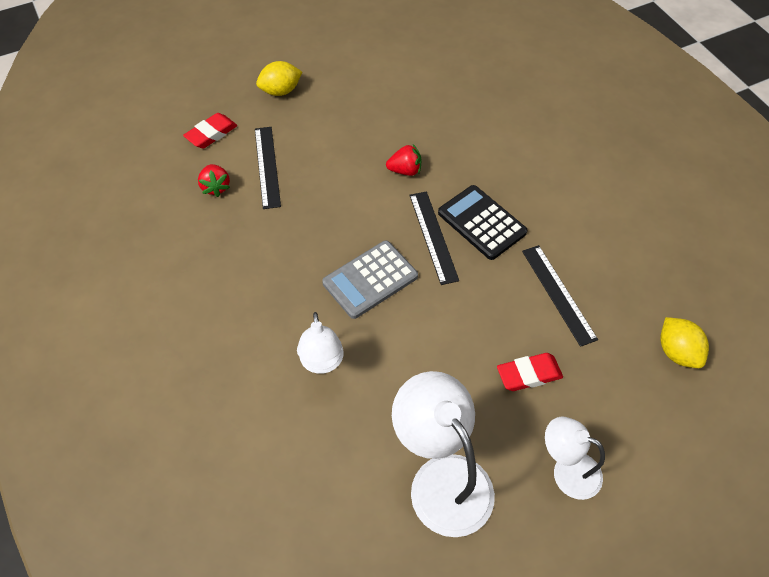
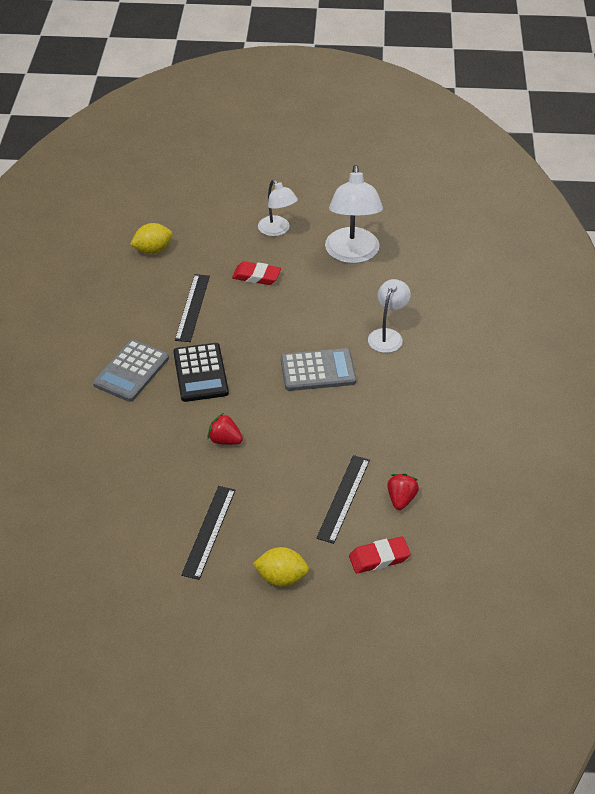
camera: 150 degrees left, 10 degrees down
(433, 236) = (246, 379): black ruler -> black ruler (209, 531)
(545, 195) = (131, 371): none -> grey calculator
(677, 352) = (153, 250): yellow lemon -> yellow lemon turned 60 degrees clockwise

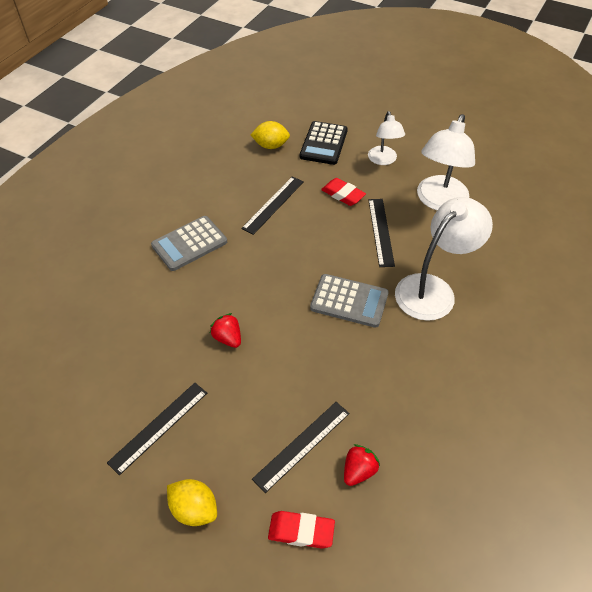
camera: 25 degrees right, 5 degrees up
(200, 373) = (245, 266): black calculator -> black calculator (323, 144)
(312, 300) = (380, 231): none -> black ruler
(387, 335) = (433, 289): white lamp -> white lamp, size x1.69

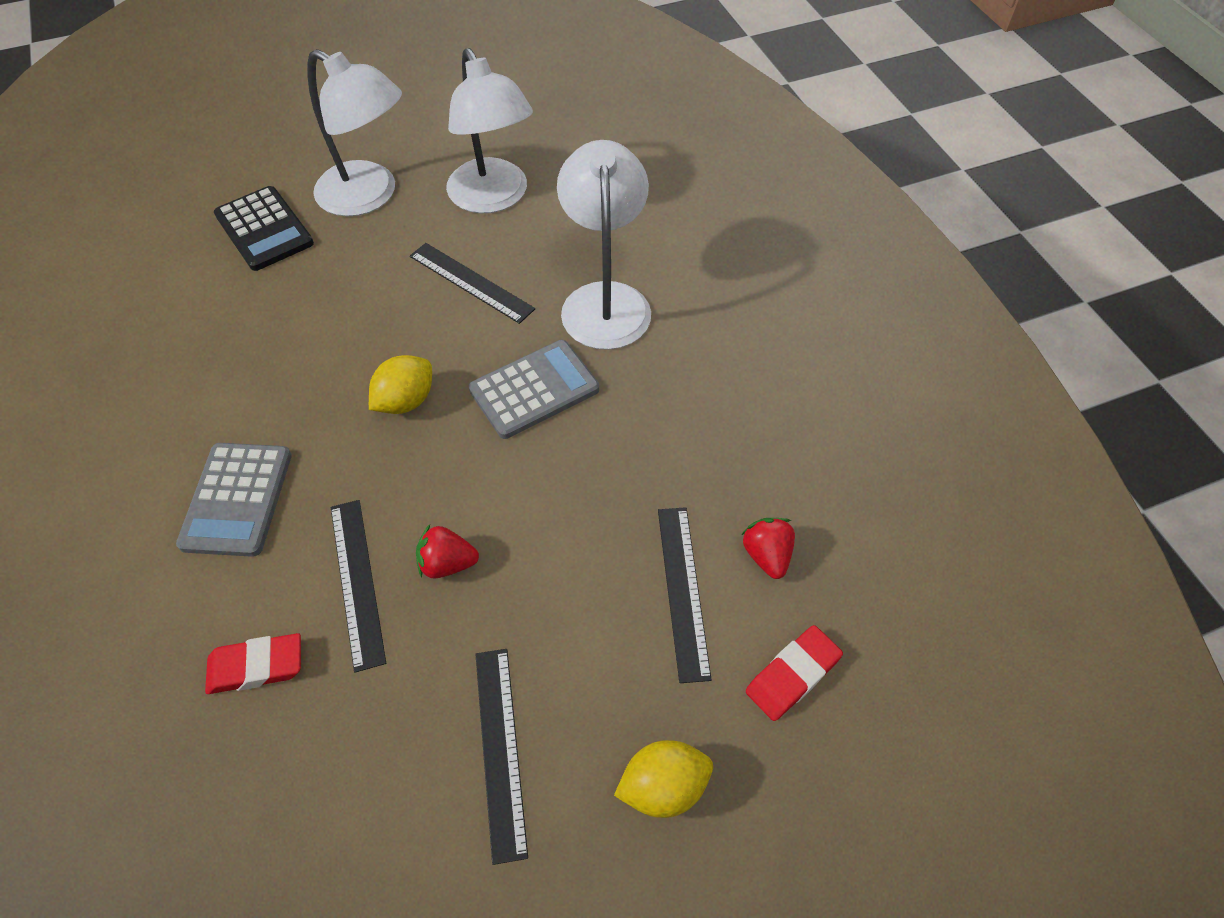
camera: 50 degrees left, 5 degrees up
(271, 146) = (190, 284): yellow lemon -> yellow lemon (406, 401)
(273, 204) = (293, 355): black ruler -> black ruler (356, 581)
(343, 195) = (370, 274): red eraser -> red eraser (256, 666)
(383, 160) = (369, 196): white lamp -> white lamp, size x1.69

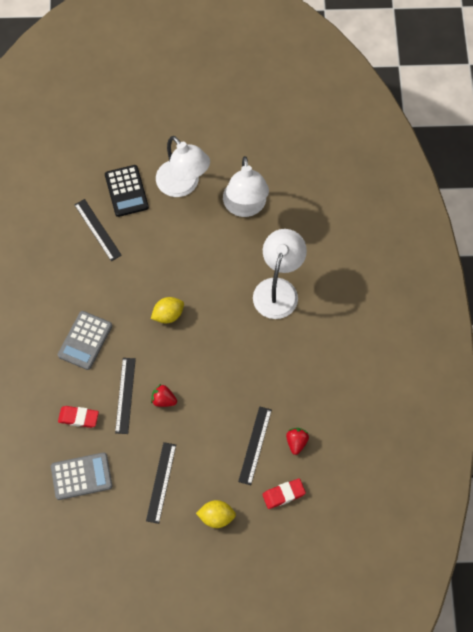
camera: 20 degrees right, 10 degrees up
(471, 282) = (217, 257): black ruler -> black ruler (97, 230)
(534, 390) = (227, 328): grey calculator -> grey calculator (81, 476)

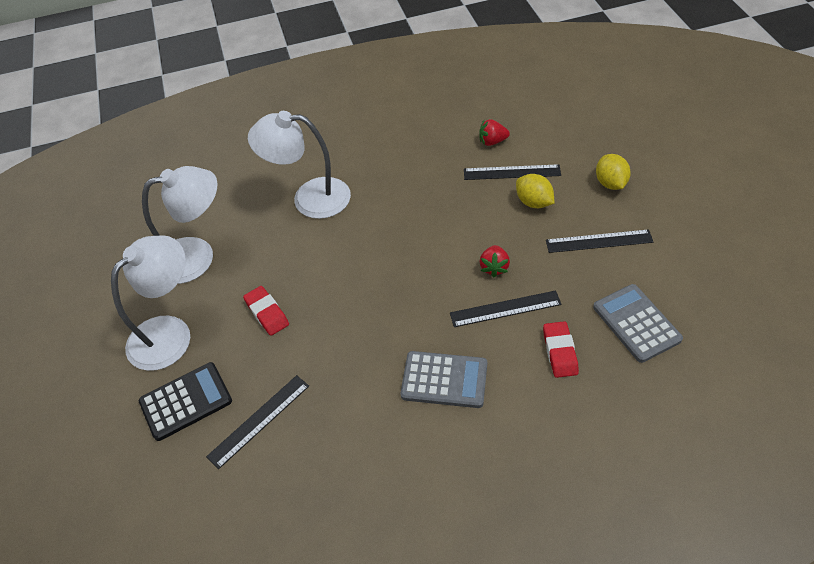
camera: 100 degrees left, 15 degrees down
(168, 315) = (375, 295): yellow lemon -> yellow lemon (533, 202)
(283, 494) = (555, 138): red eraser -> red eraser (267, 313)

